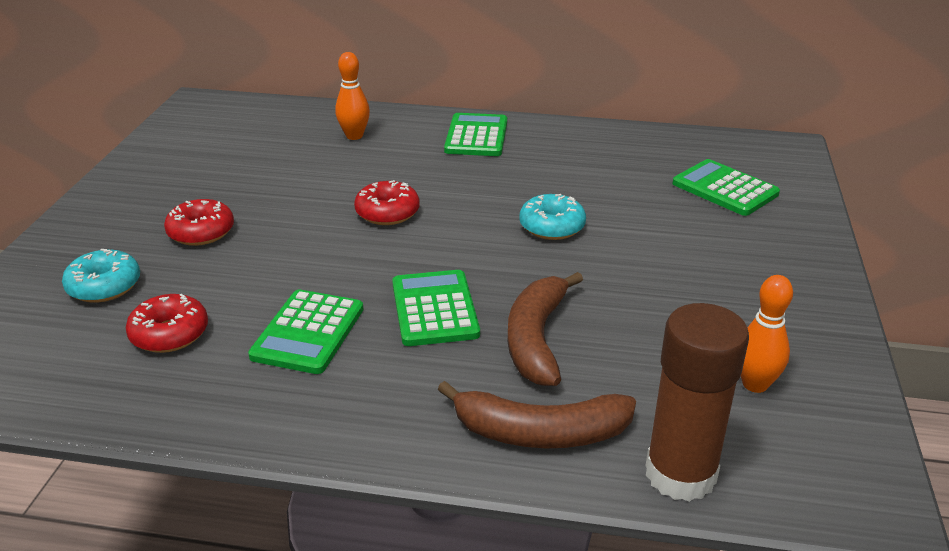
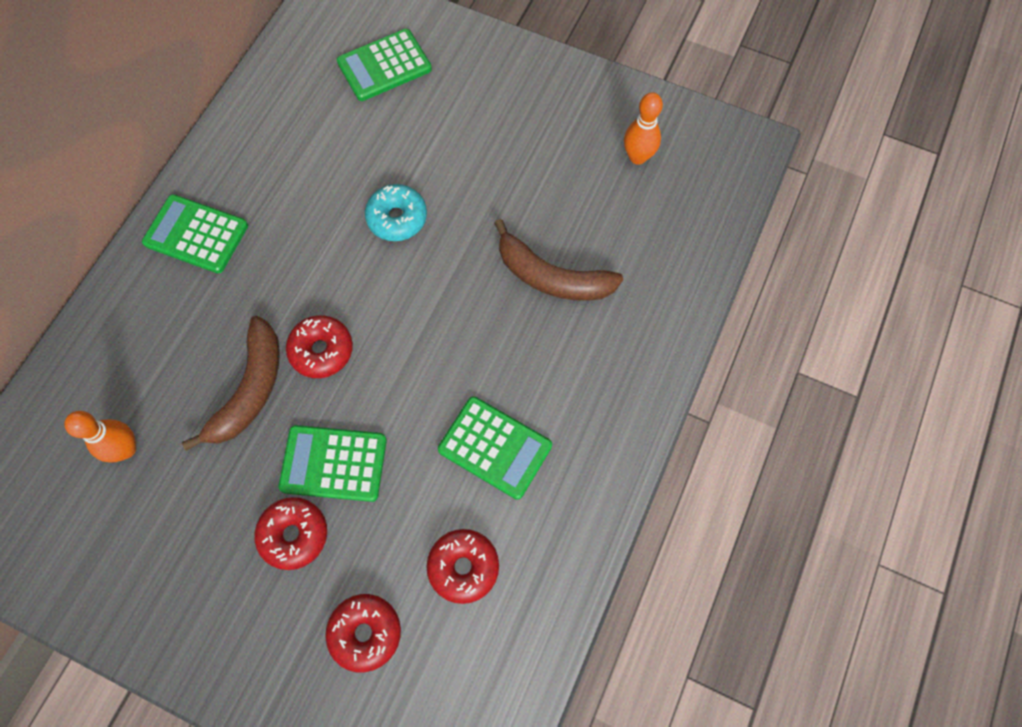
camera: 75 degrees left, 35 degrees up
(104, 286) = (365, 633): turquoise donut -> red donut
(354, 136) = (140, 355): orange bowling pin -> orange bowling pin (126, 449)
(434, 309) = (491, 342): green calculator -> green calculator (334, 463)
(539, 432) = (653, 305): brown banana -> brown banana (250, 390)
(680, 474) = (709, 234): brown glue stick -> none

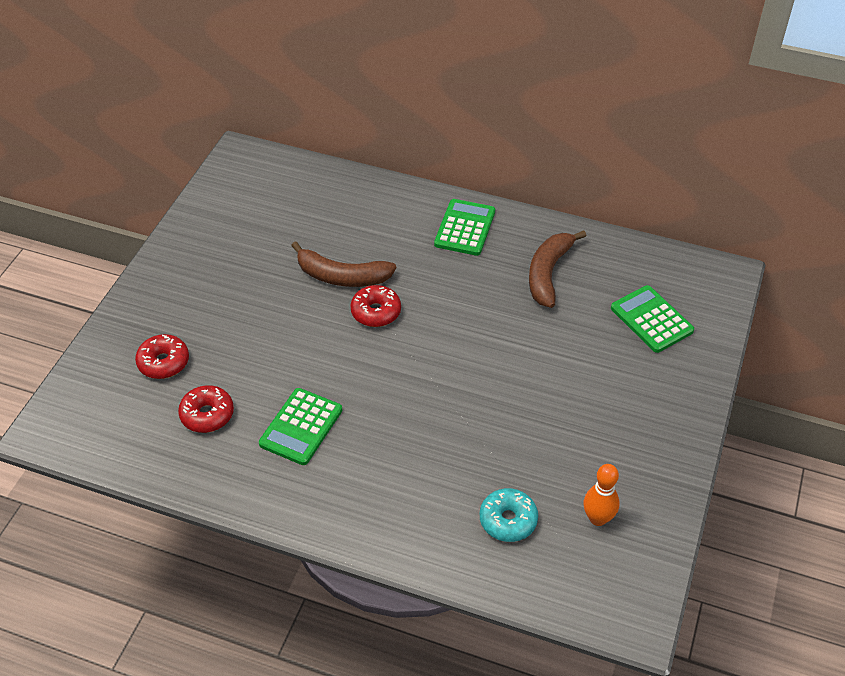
camera: 85 degrees right, 20 degrees down
(126, 449) = (295, 220): orange bowling pin -> none
(294, 535) = (234, 315): red donut -> none
(334, 463) = (286, 330): green calculator -> none
(397, 218) = (499, 344): turquoise donut -> turquoise donut (508, 520)
(551, 276) = (458, 456): brown banana -> brown banana (548, 273)

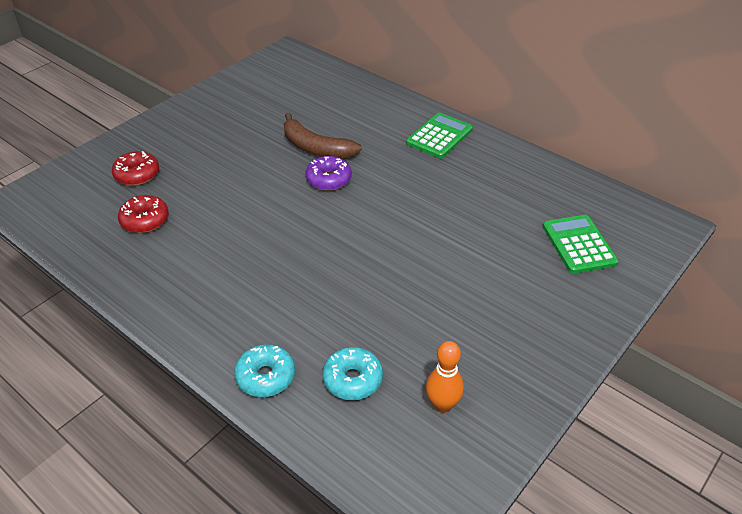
camera: 20 degrees right, 5 degrees down
(301, 427) = (214, 250): green calculator -> none
(376, 312) = (328, 179): red donut -> purple donut
(427, 543) = (265, 377): none -> turquoise donut
(548, 273) = (497, 185): brown banana -> none

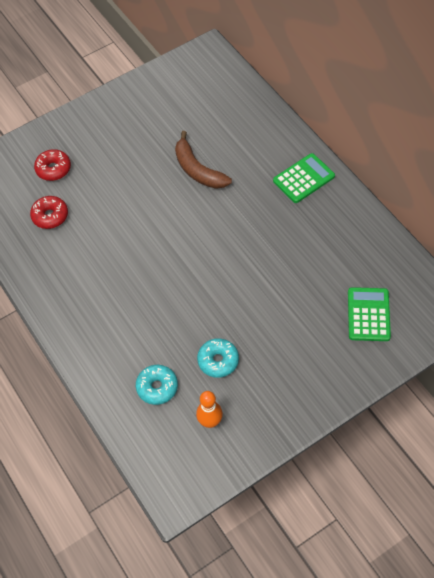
camera: 20 degrees right, 15 degrees up
(265, 377) = (100, 370): turquoise donut -> turquoise donut (218, 361)
(328, 179) = (197, 206): purple donut -> none

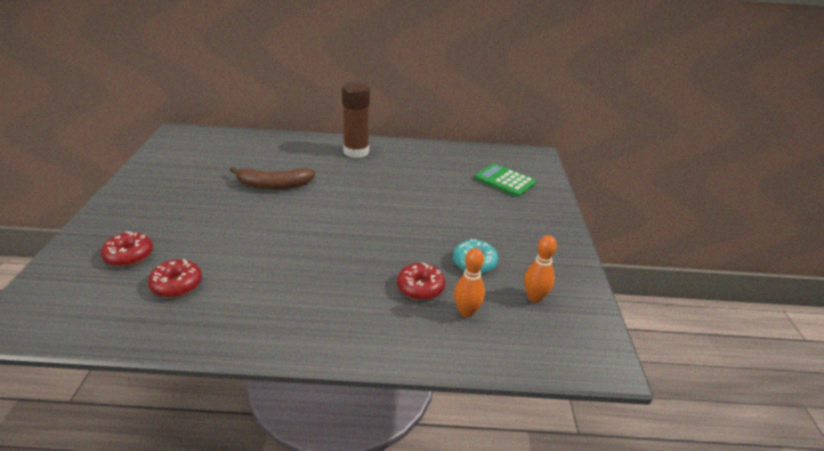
camera: 60 degrees left, 25 degrees down
(157, 387) = (466, 312): turquoise donut -> orange bowling pin
(159, 345) = (420, 288): none -> red donut
(303, 178) = (356, 151): green calculator -> brown glue stick

